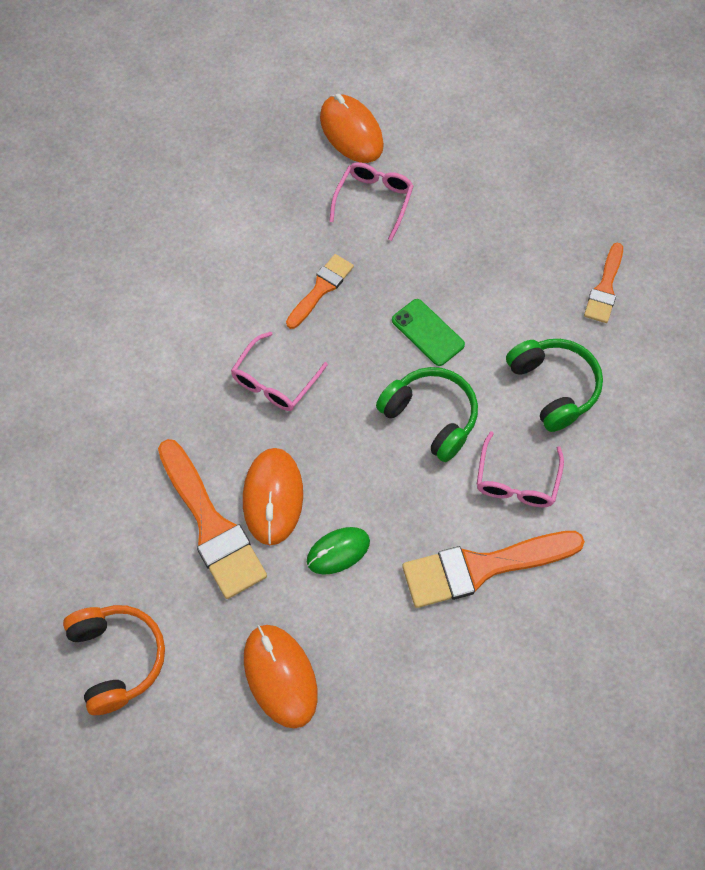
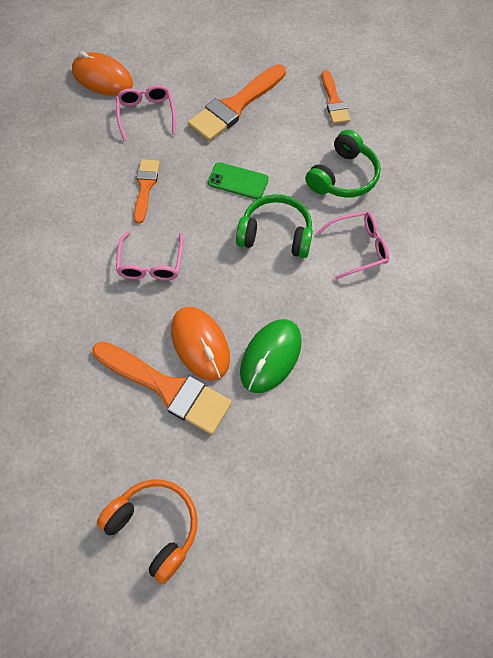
camera: 30 degrees left, 0 degrees up
(280, 676) = (286, 468): orange mouse -> none
(338, 551) = (270, 357): green mouse -> green mouse, size x1.52
(482, 567) = (374, 314): orange brush -> orange brush (235, 106)
(516, 482) = (359, 247): pink glasses -> pink glasses turned 90 degrees counterclockwise
(553, 387) = (343, 176): green headphones -> green headphones turned 90 degrees clockwise

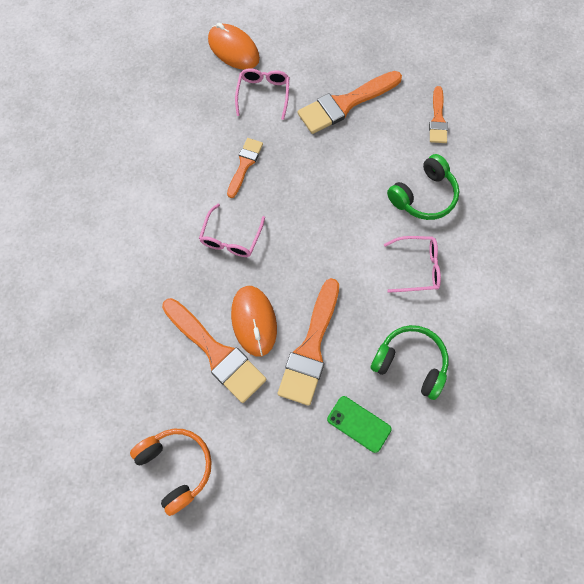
camera: 15 degrees right, 5 degrees up
(238, 181) = (327, 178): green phone -> green phone (359, 424)
(270, 357) = (310, 348): green mouse -> orange brush
(276, 234) = (347, 237): green headphones -> green headphones (410, 363)

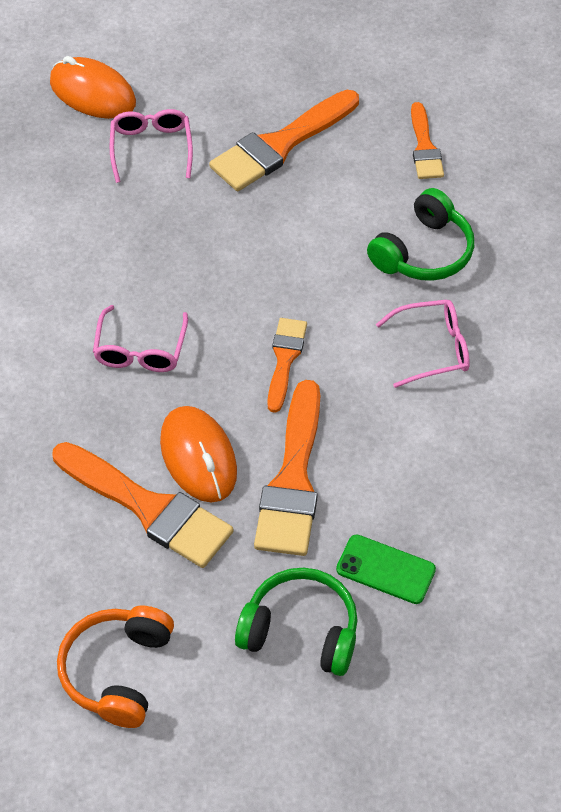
camera: 10 degrees left, 15 degrees down
(176, 467) = (117, 671): orange headphones -> orange headphones turned 120 degrees counterclockwise
(245, 165) = (141, 247): orange brush -> orange brush (285, 359)
(410, 363) = (447, 477): green headphones -> green headphones (301, 631)

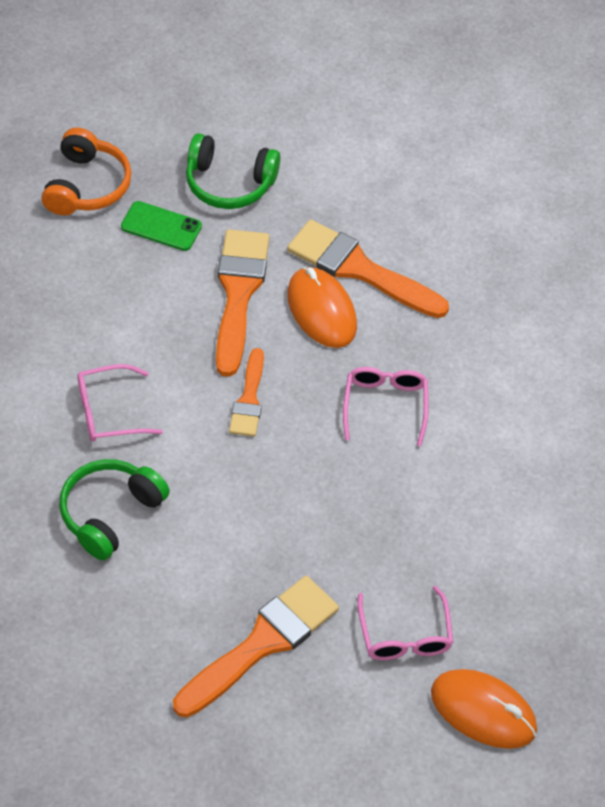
camera: 175 degrees right, 0 degrees up
(117, 671) = (368, 155): orange headphones -> orange headphones (87, 186)
(424, 147) = (100, 644): orange brush -> none

